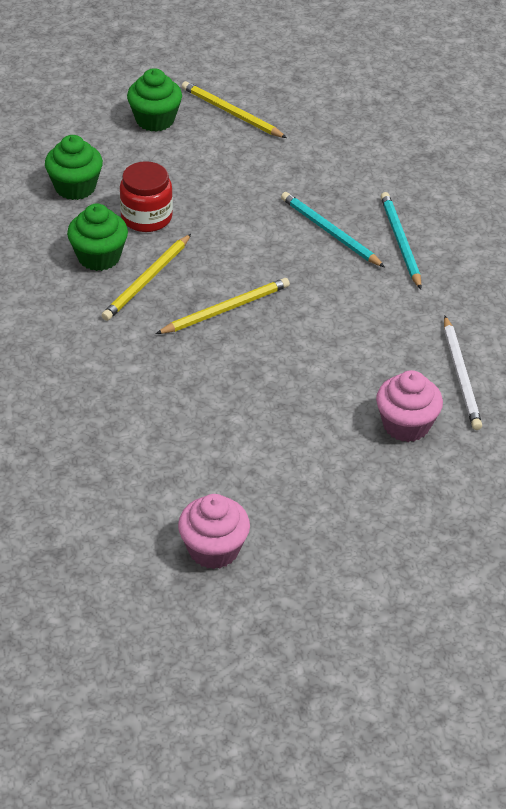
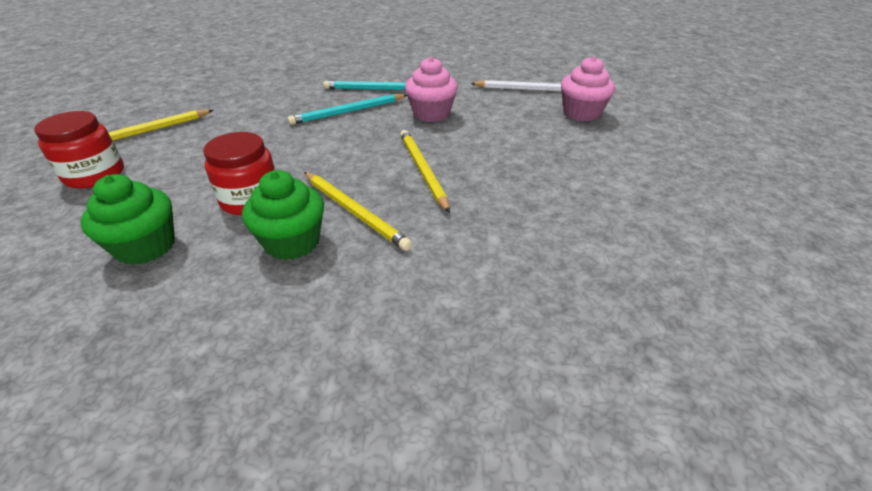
camera: 75 degrees left, 5 degrees down
(155, 120) = (95, 175): green cupcake -> red jar
(213, 549) = (760, 218): pink cupcake -> pink cupcake (431, 114)

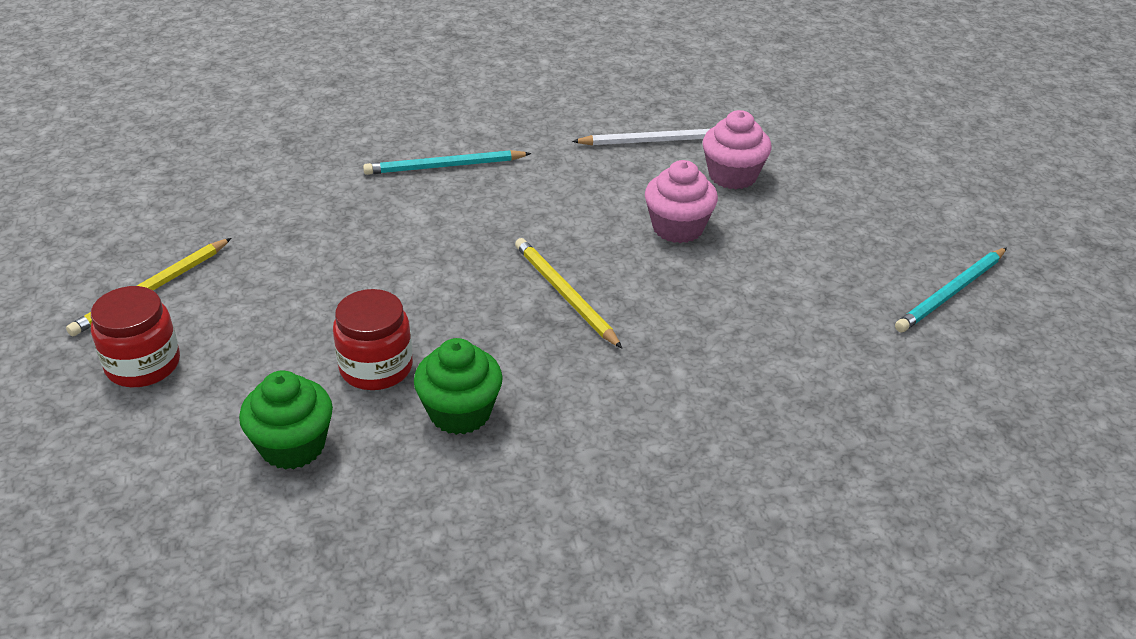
camera: 15 degrees left, 0 degrees up
(348, 112) = (422, 214): turquoise pencil -> turquoise pencil (951, 293)
(354, 212) = (510, 363): yellow pencil -> none
(431, 114) = (538, 202): pink cupcake -> pink cupcake (678, 228)

